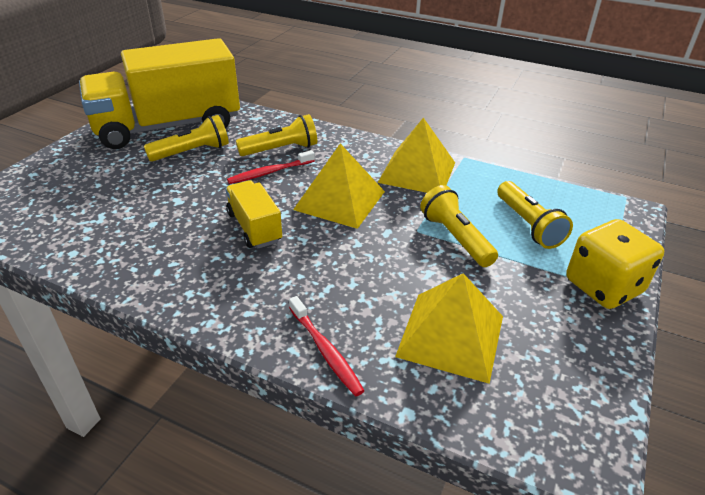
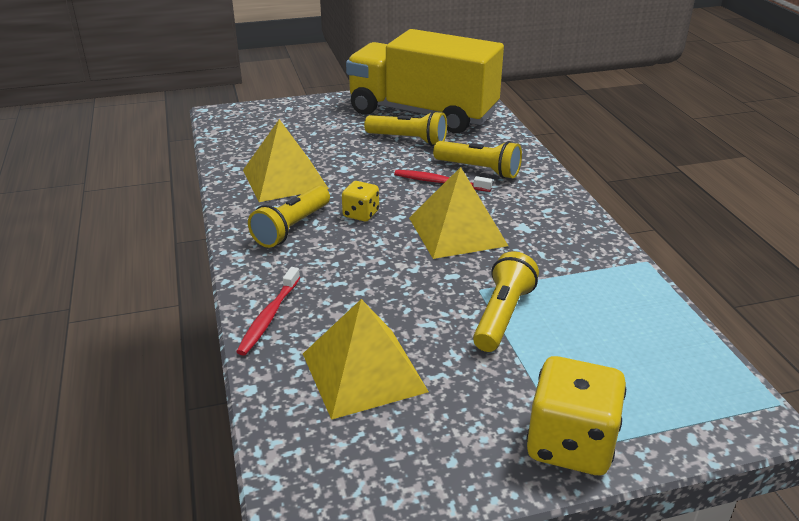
camera: 50 degrees right, 5 degrees down
(254, 227) = (361, 214): yellow truck -> yellow dice
(417, 172) = (569, 248): yellow pyramid -> yellow pyramid (284, 179)
(528, 225) = (597, 351): yellow flashlight -> yellow flashlight (292, 228)

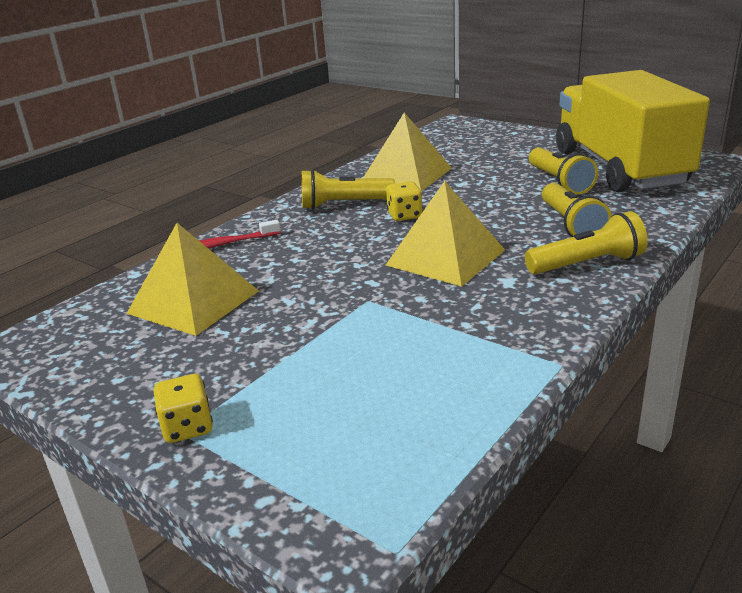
camera: 55 degrees right, 5 degrees down
(439, 182) = (513, 220): red toothbrush -> none
(502, 315) = (342, 325): yellow flashlight -> yellow flashlight (587, 264)
(570, 444) = (187, 427): yellow dice -> yellow dice, size x0.54

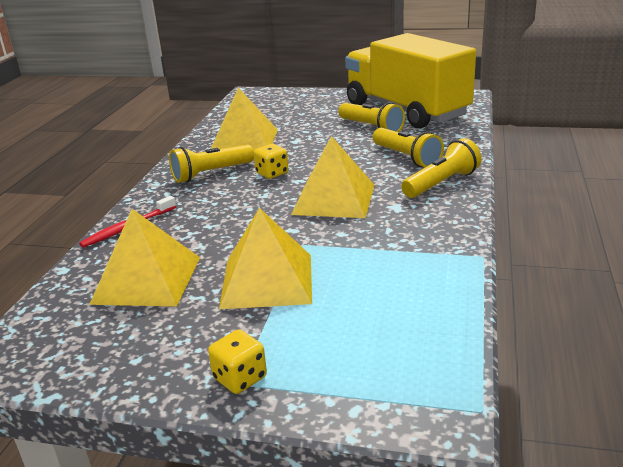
camera: 25 degrees left, 0 degrees up
(300, 331) = (267, 280): none -> yellow pyramid

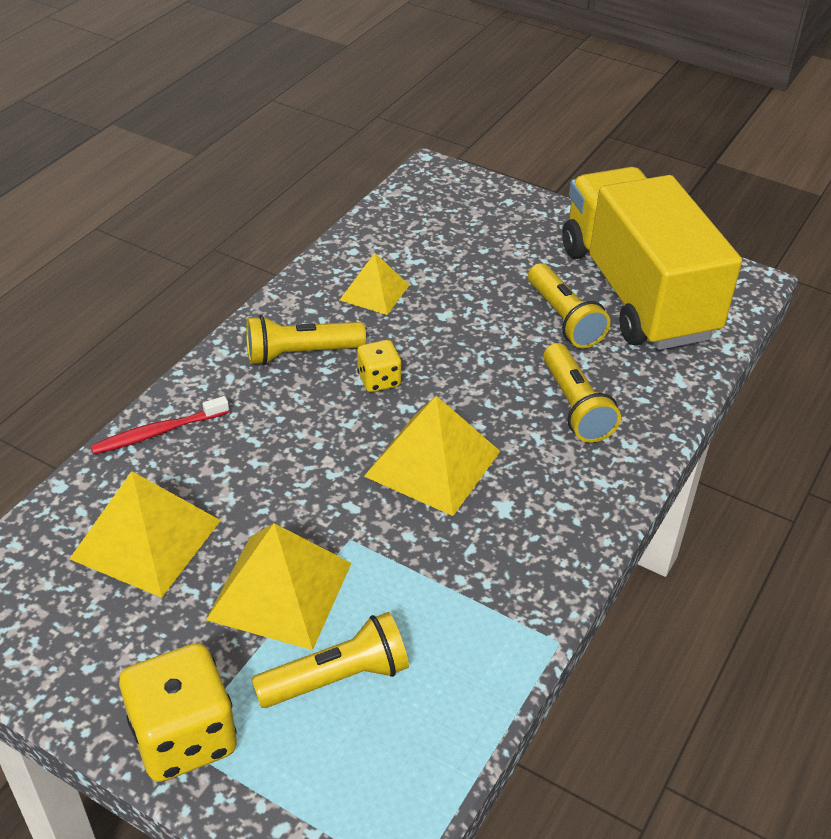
camera: 15 degrees right, 15 degrees up
(240, 378) = (184, 737): yellow dice -> yellow dice, size x1.85
(244, 141) = (374, 292): yellow pyramid -> yellow pyramid, size x0.61
(441, 183) = (590, 479): yellow flashlight -> yellow flashlight (337, 677)

